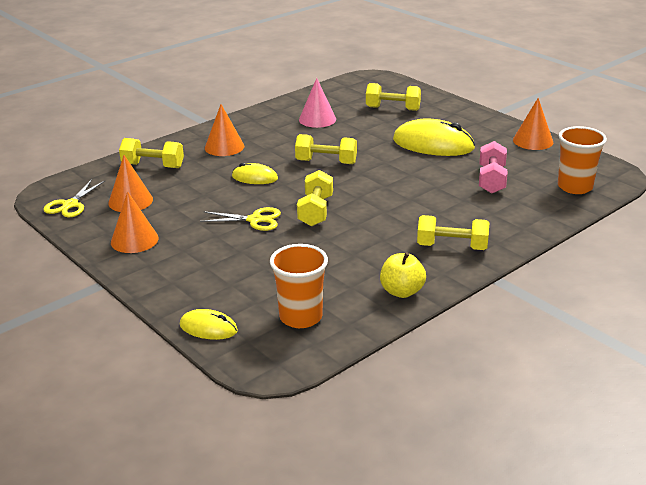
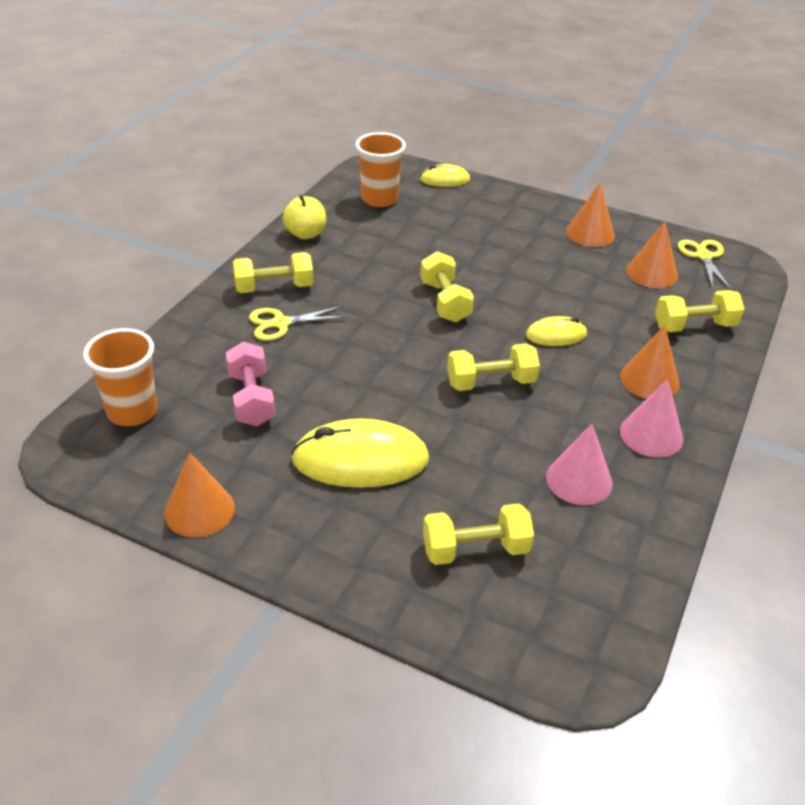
camera: 155 degrees right, 10 degrees up
(255, 220) = (499, 277): yellow scissors -> yellow scissors (281, 323)
(256, 127) = (651, 435): none -> pink cone

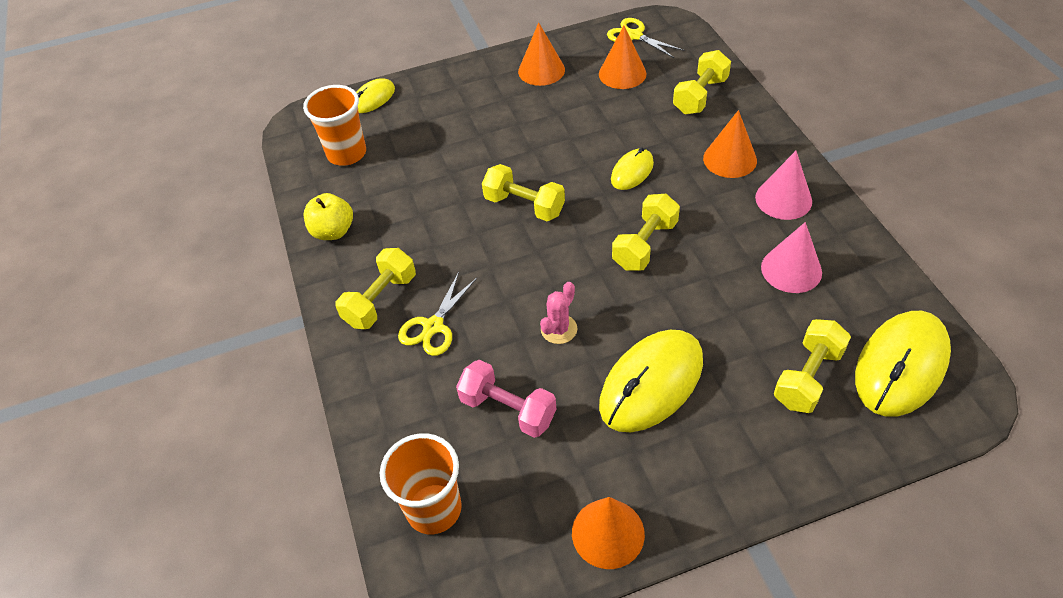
camera: 40 degrees left, 10 degrees up
(352, 383) = (559, 329): none -> pink cactus
(564, 607) = (901, 366): none -> yellow mouse

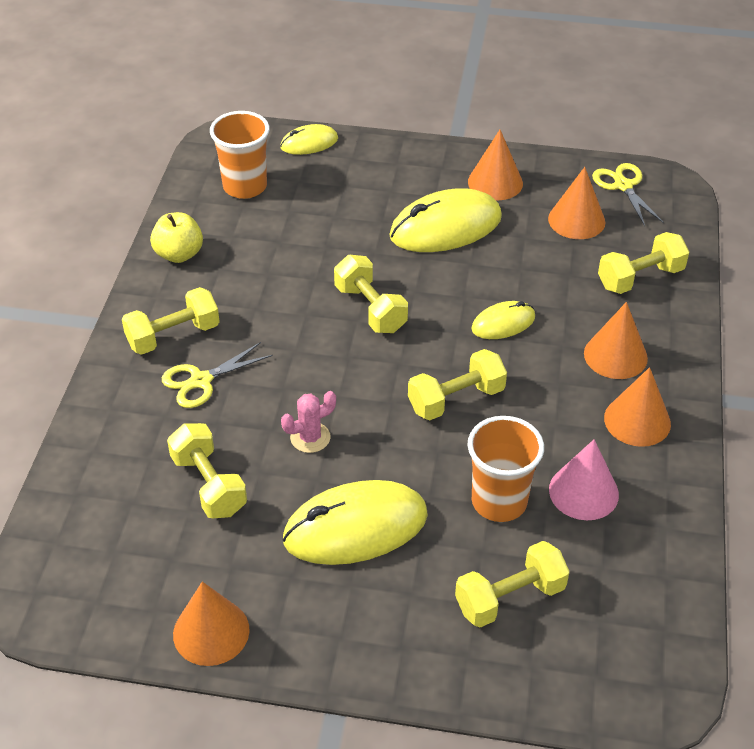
camera: 25 degrees right, 5 degrees down
(434, 509) = (83, 534): orange cup -> orange cup (499, 501)
(508, 409) = (209, 485): pink dumbbell -> yellow dumbbell
(783, 199) = (637, 420): pink cone -> orange cone
(901, 366) = (615, 636): yellow mouse -> yellow mouse (446, 227)

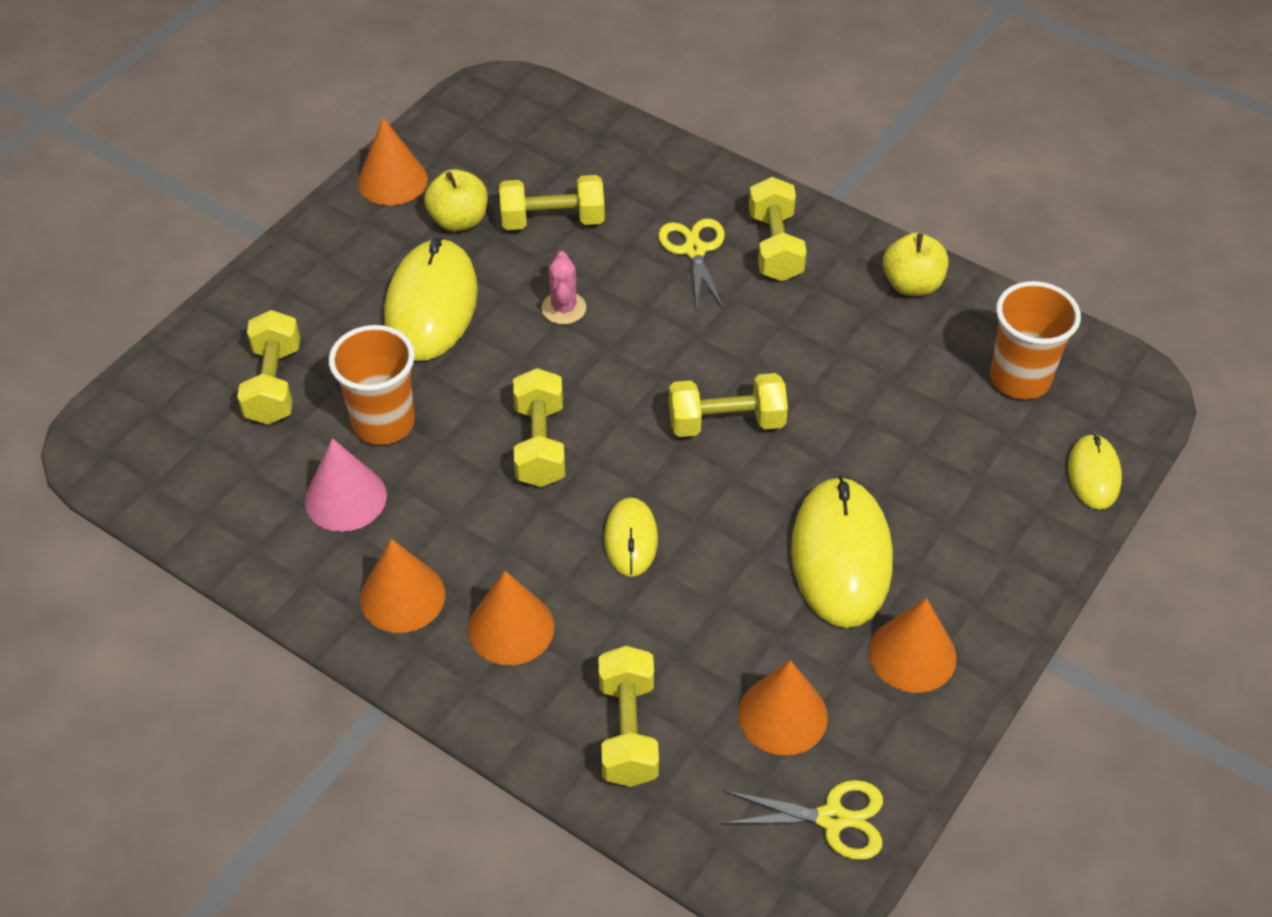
camera: 115 degrees right, 5 degrees up
(241, 553) = (459, 220): none -> yellow apple

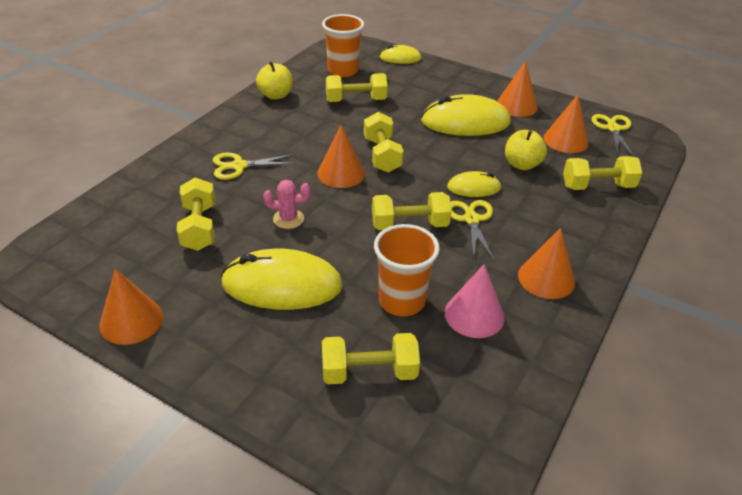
camera: 95 degrees left, 10 degrees down
(459, 220) = (190, 276): yellow apple -> yellow apple (522, 164)
(511, 628) = (551, 230): orange cone -> orange cone (341, 173)
(546, 523) = (471, 219): none -> yellow scissors
(775, 246) = (240, 137): yellow dumbbell -> yellow dumbbell (356, 100)

